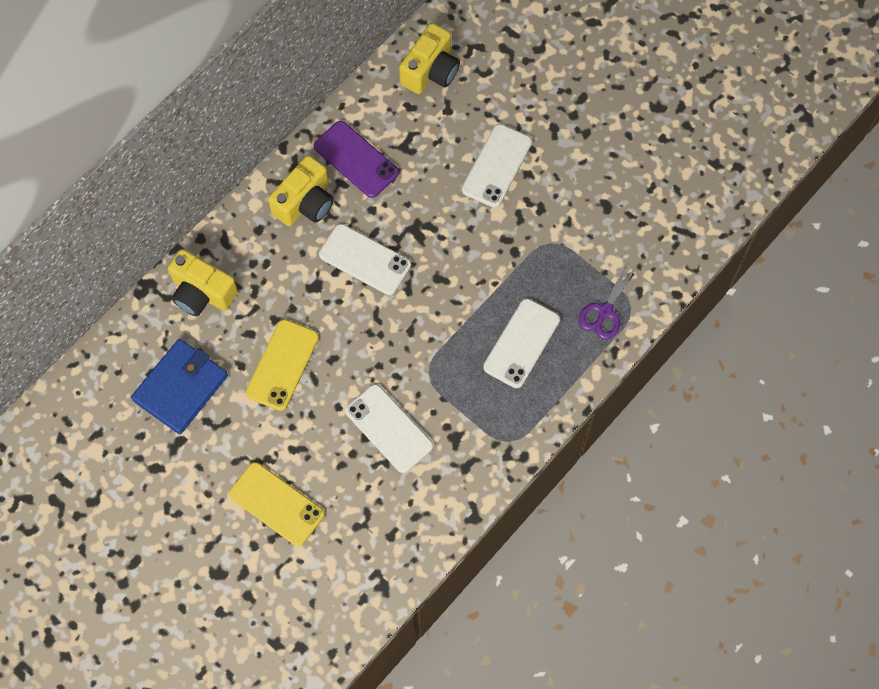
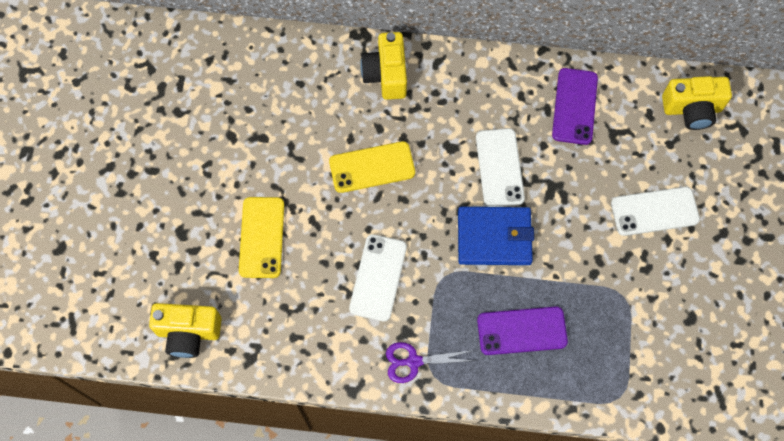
camera: 55 degrees right, 0 degrees up
(180, 387) = (303, 110): blue wallet -> blue wallet (494, 237)
(305, 203) = (511, 95): yellow camera -> yellow camera (188, 333)
(521, 343) = (522, 330): white phone -> purple phone
(605, 312) = (599, 379): purple scissors -> purple scissors (413, 361)

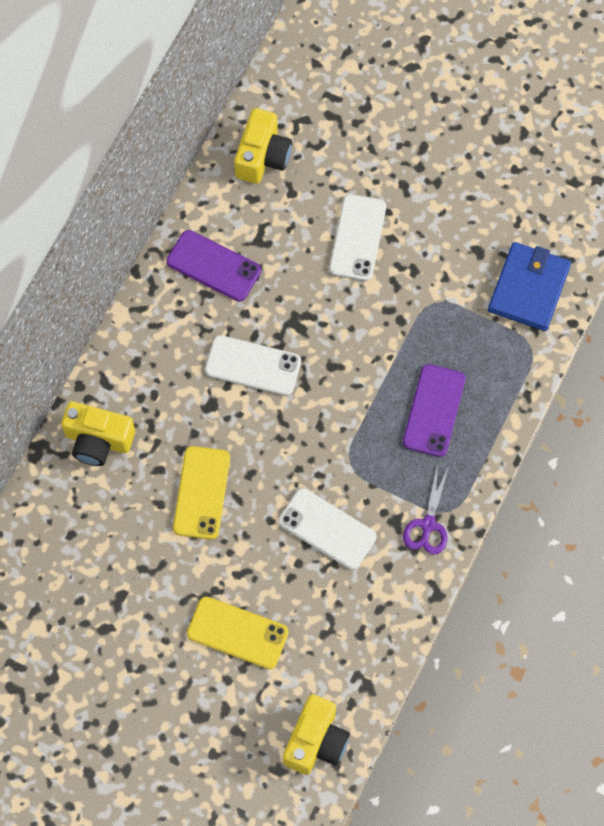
camera: 70 degrees left, 0 degrees up
(494, 237) = (327, 399): blue wallet -> blue wallet (528, 288)

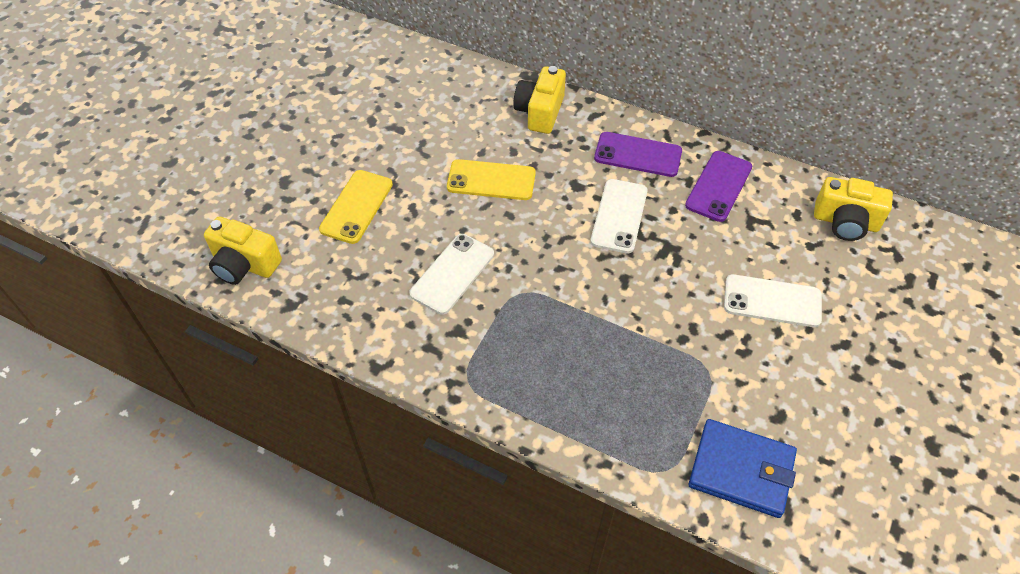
camera: 90 degrees right, 15 degrees down
(428, 525) = (452, 360): purple scissors -> none
(434, 410) = (581, 368): purple phone -> purple phone (638, 155)

